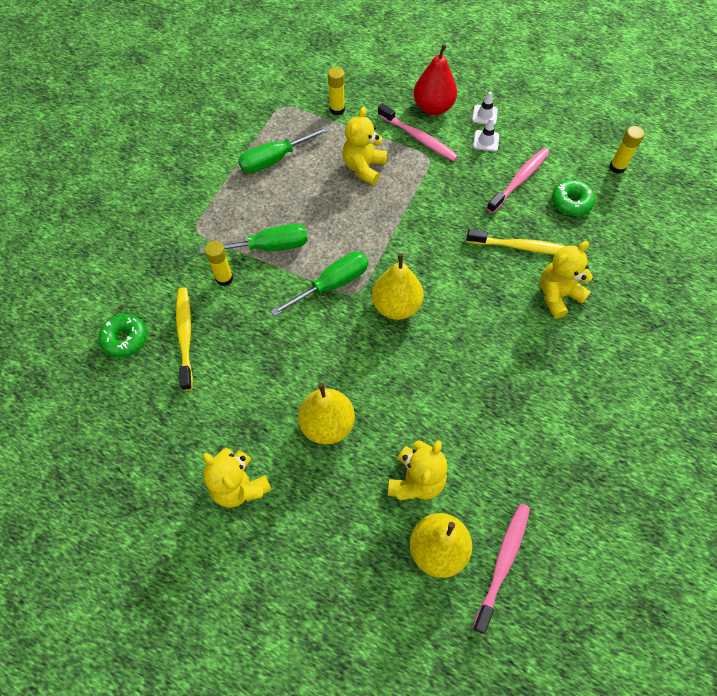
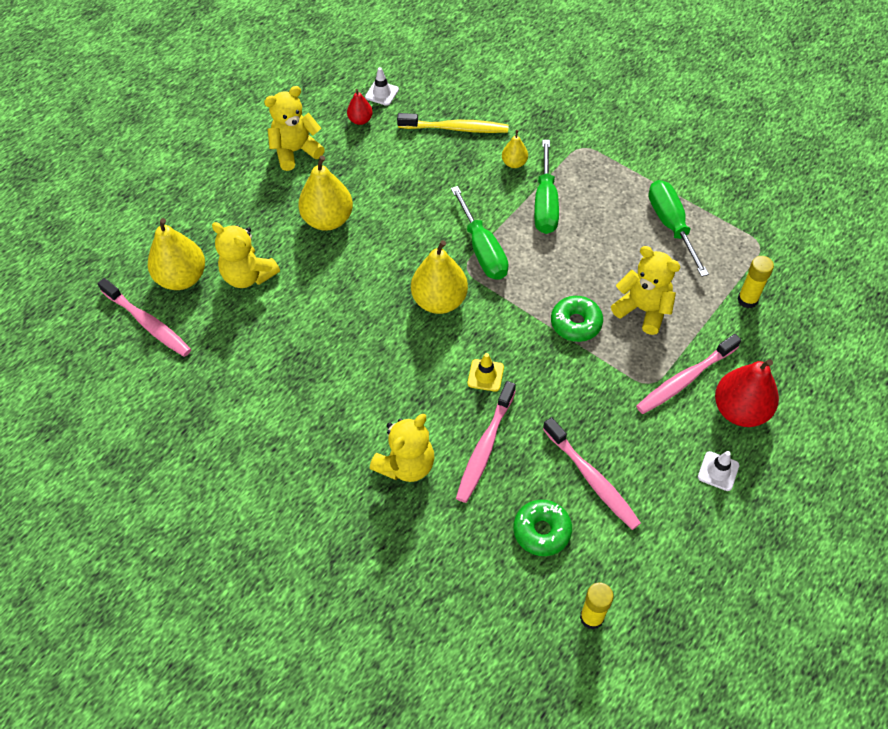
camera: 105 degrees right, 5 degrees down
(125, 339) = (466, 87): green donut -> green donut (576, 323)
(184, 430) = (360, 120): none -> red pear
(224, 278) = (514, 163): yellow glue stick -> yellow pear
(458, 258) = (485, 375): none -> yellow traffic cone
(486, 141) = (668, 458): white traffic cone -> white traffic cone (382, 93)
(521, 247) = (485, 447): yellow toothbrush -> pink toothbrush
(557, 295) = (406, 465): yellow teddy bear -> yellow teddy bear turned 60 degrees clockwise

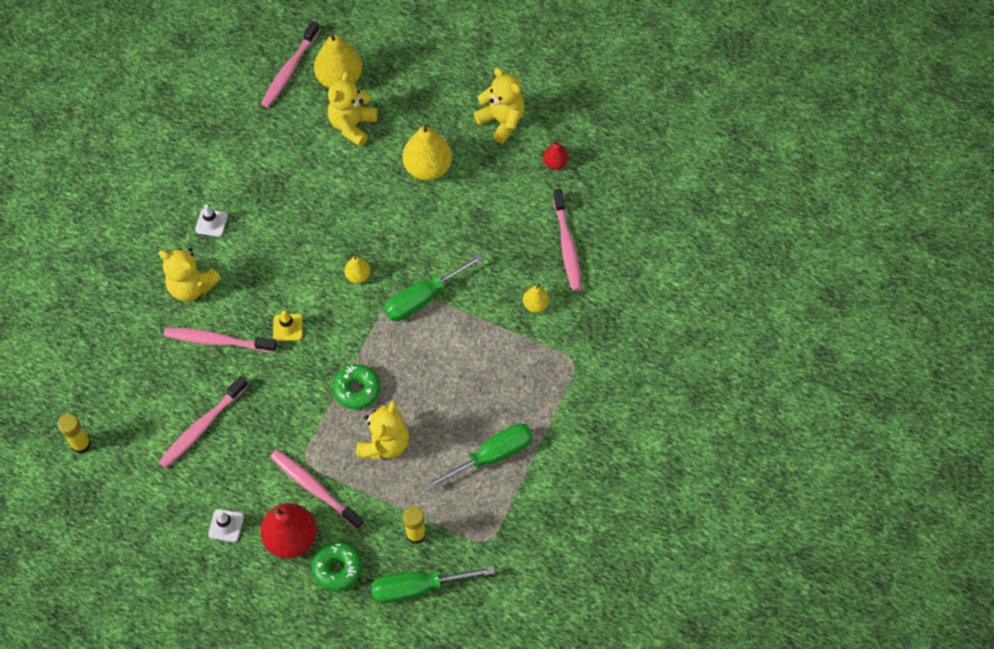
camera: 75 degrees right, 5 degrees up
(382, 93) = (595, 172): white traffic cone -> white traffic cone (211, 223)
(439, 301) = (358, 276): yellow pear -> yellow pear, size x0.51
(456, 128) = (567, 245): yellow toothbrush -> pink toothbrush
(542, 531) = (149, 396): green donut -> green donut (337, 568)
(545, 203) = (491, 341): green screwdriver -> green screwdriver (418, 587)

